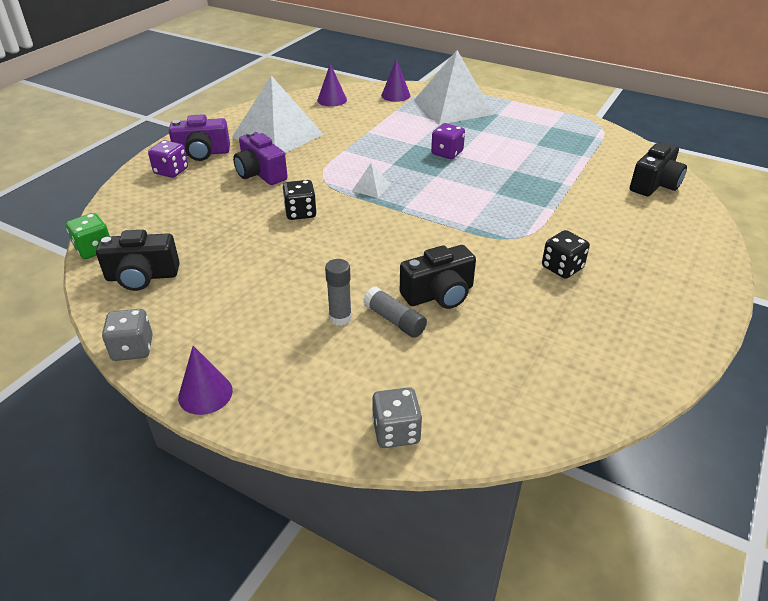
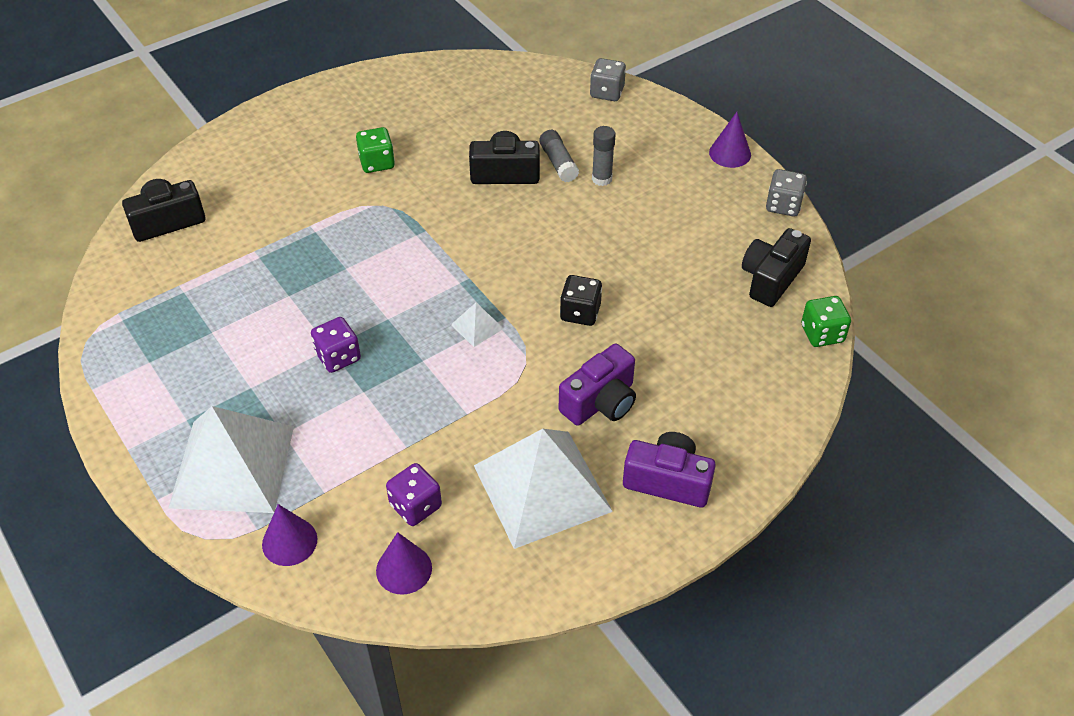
camera: 155 degrees left, 10 degrees up
(142, 276) = (771, 279): black camera -> black camera turned 75 degrees counterclockwise
(171, 171) = (719, 451): purple dice -> purple dice (415, 506)
(260, 173) = (600, 402): purple camera -> purple camera turned 60 degrees clockwise
(562, 268) = (377, 163): black dice -> green dice

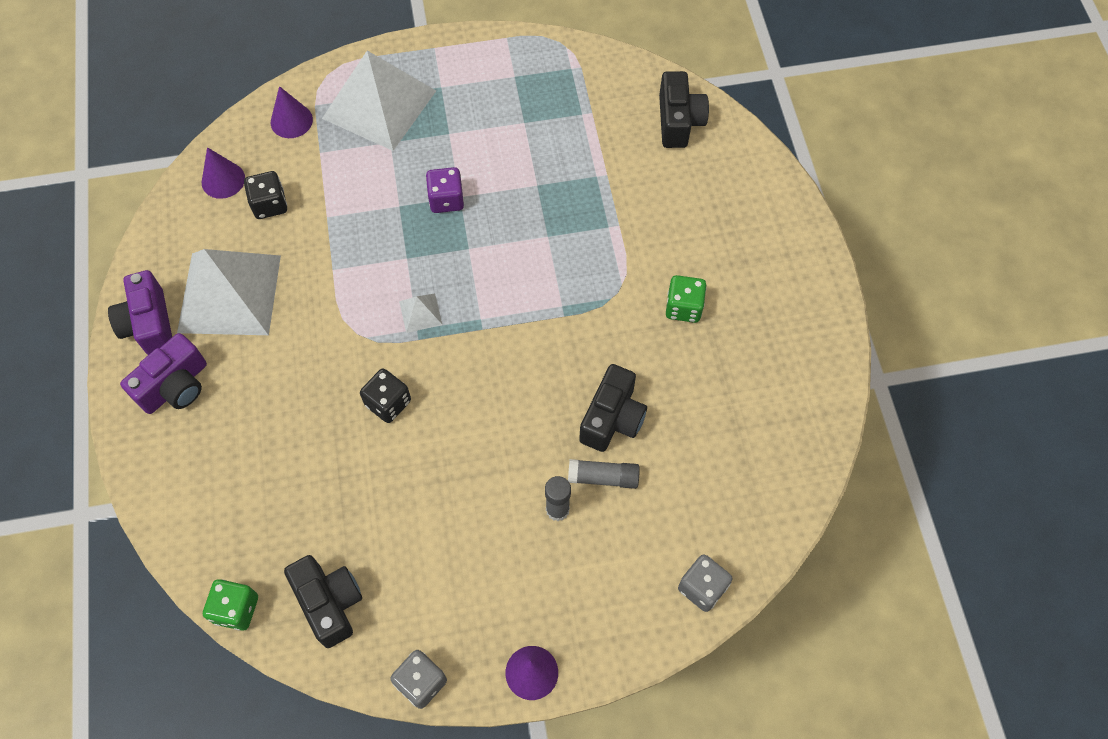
camera: 115 degrees right, 15 degrees up
(415, 506) = (270, 204): purple dice -> black dice
(600, 402) = (281, 373): purple camera -> purple camera (149, 324)

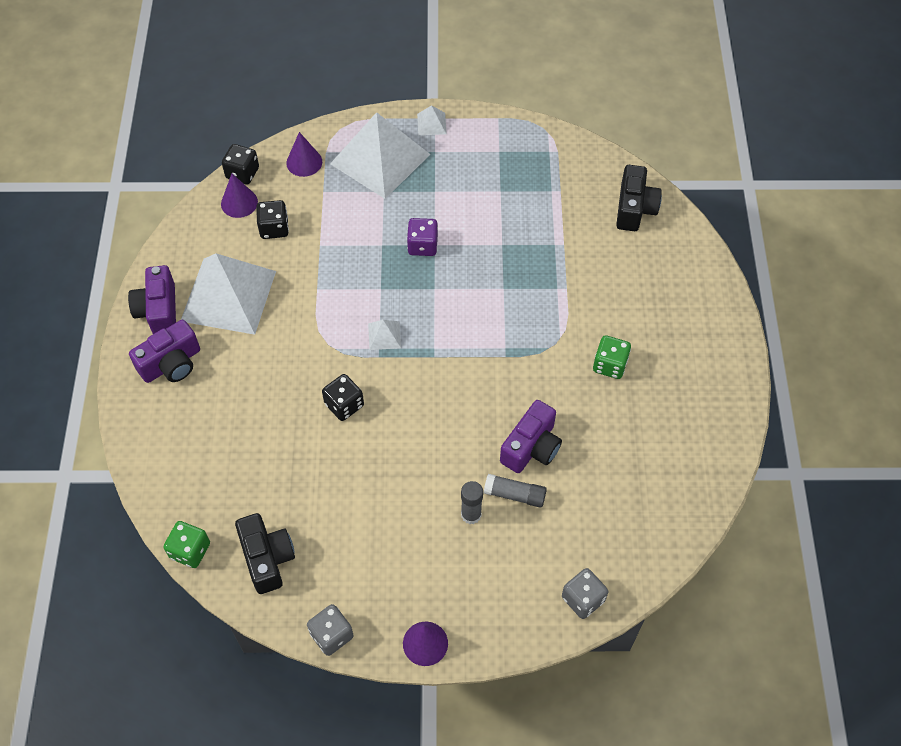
camera: 10 degrees right, 5 degrees down
(221, 144) = (242, 173): none -> black dice
(431, 54) = (431, 124): none -> white pyramid
(612, 418) = (531, 447): black camera -> purple camera

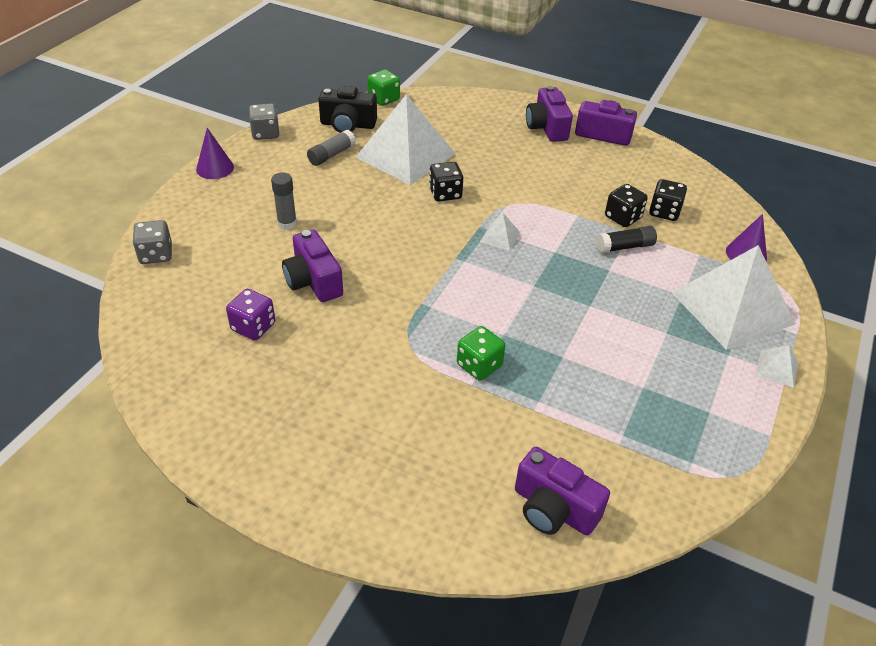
camera: 115 degrees right, 15 degrees down
(228, 295) = (599, 168): white pyramid -> white pyramid (406, 155)
(239, 203) = (706, 201): purple cone -> none
(242, 173) = (744, 213): black dice -> black dice (623, 217)
(343, 243) = (625, 247): none -> black glue stick
(422, 246) = (593, 297): purple dice -> purple dice (253, 327)
(514, 494) = (280, 254): grey glue stick -> grey glue stick (331, 155)
(610, 365) = (352, 375): green dice -> green dice (479, 365)
(634, 209) = (553, 509): black camera -> purple camera

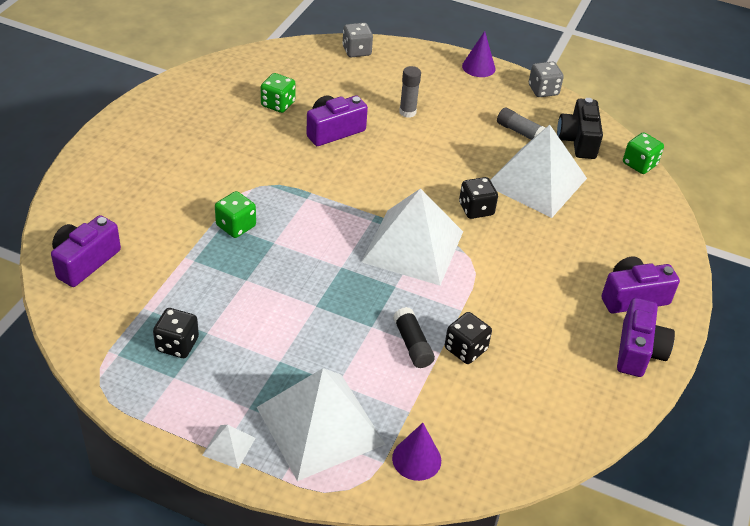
camera: 85 degrees right, 0 degrees up
(253, 327) = (278, 104): purple dice -> green dice
(500, 237) = (412, 246): white pyramid -> white pyramid, size x2.49
(664, 212) = (484, 390): black dice -> black dice (177, 344)

